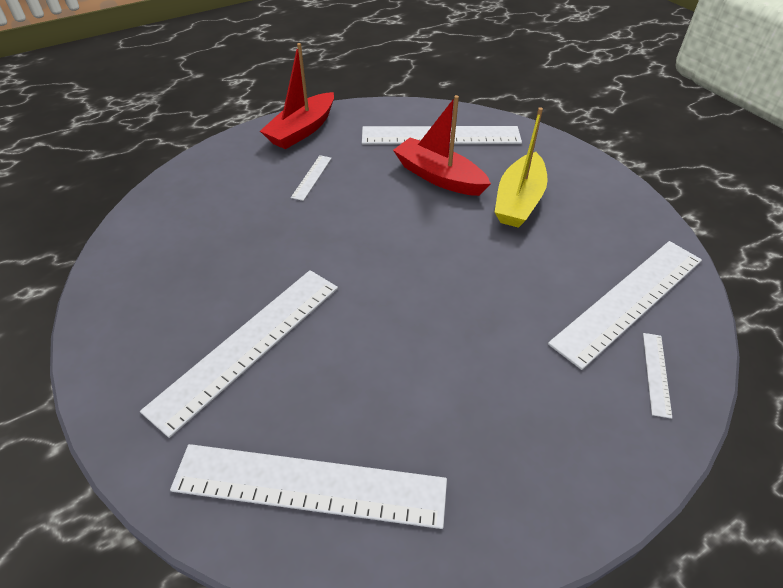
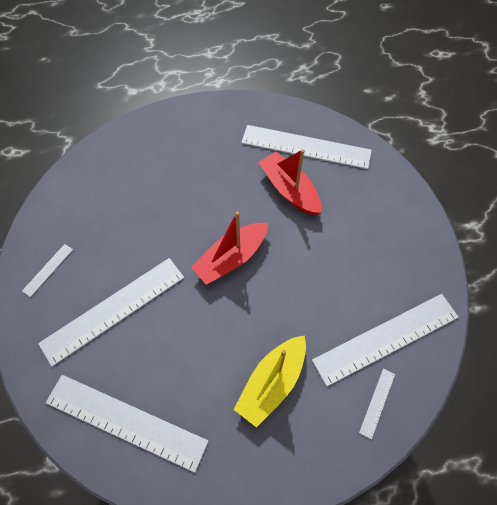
camera: 15 degrees right, 15 degrees up
(302, 130) = (200, 119): red boat -> red boat (231, 258)
(311, 177) = (194, 169): white ruler -> white ruler (48, 269)
(519, 201) = (342, 228): yellow boat -> yellow boat (272, 383)

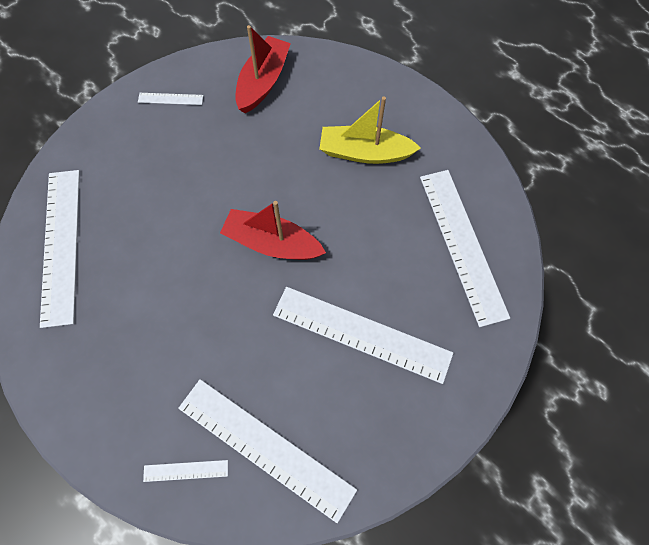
camera: 60 degrees right, 5 degrees up
(114, 310) = (160, 173): white ruler -> white ruler (361, 334)
(272, 383) = (156, 352): yellow boat -> yellow boat (364, 152)
(289, 190) = (391, 256): red boat -> red boat (263, 82)

